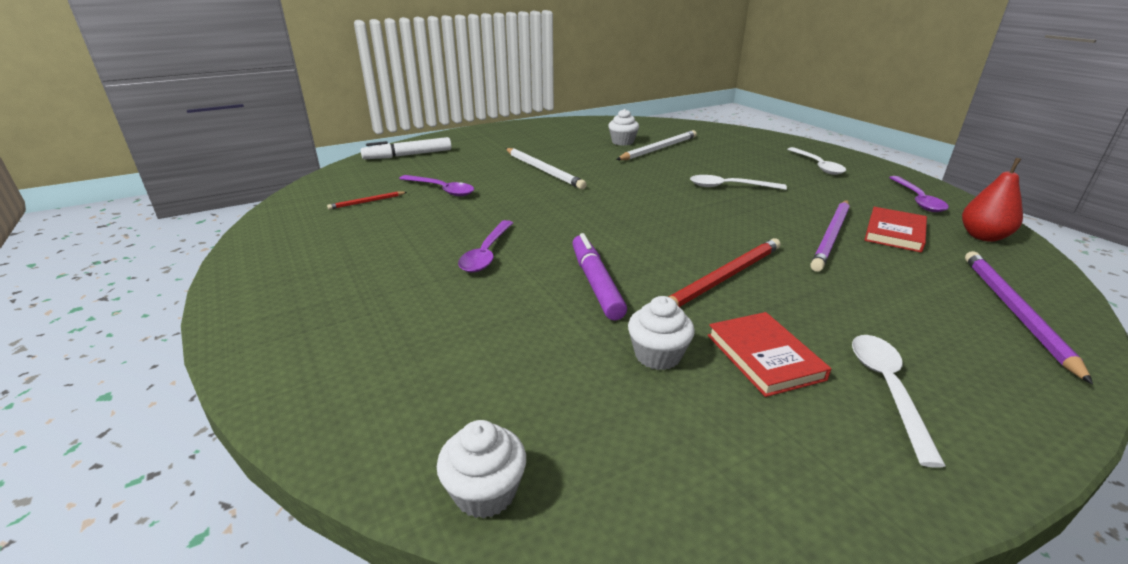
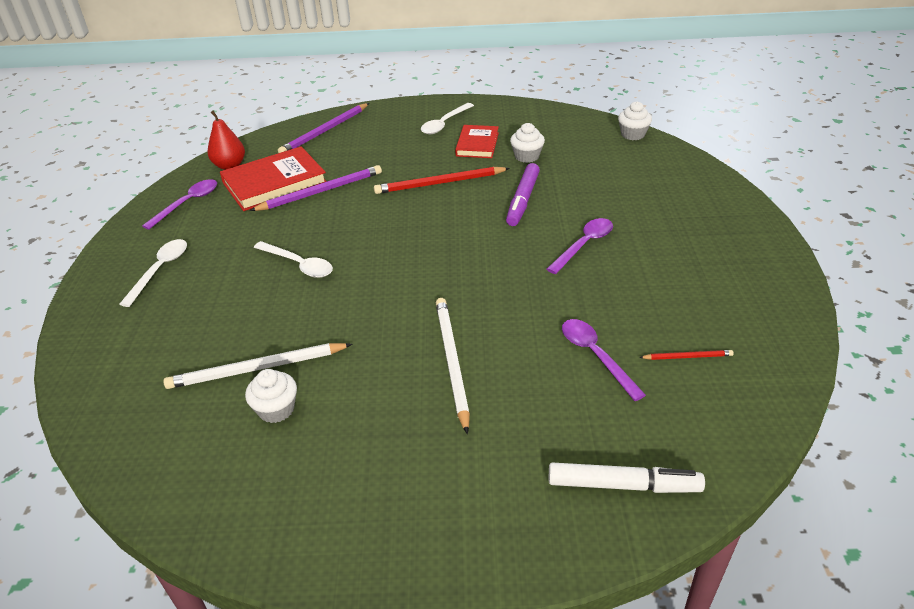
camera: 150 degrees left, 10 degrees up
(894, 233) = (274, 183): red book -> red book, size x1.63

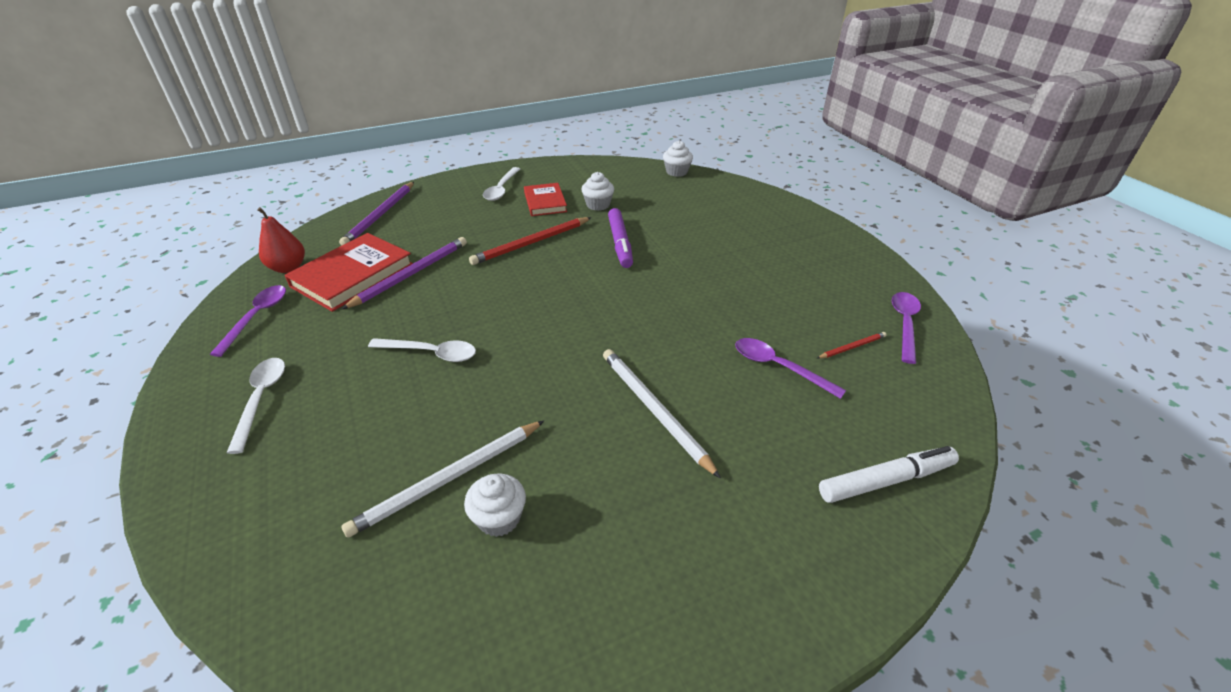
camera: 25 degrees left, 0 degrees up
(584, 245) = (700, 271): purple spoon -> purple spoon (904, 324)

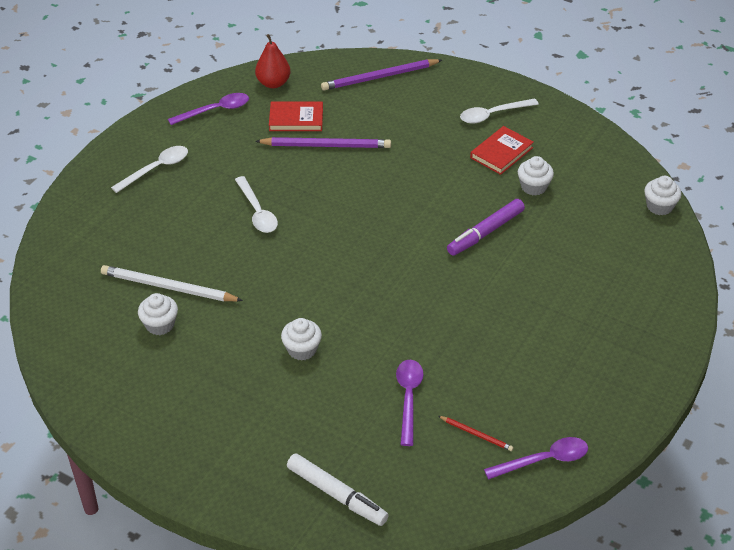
camera: 55 degrees right, 5 degrees up
(353, 275) = (296, 119): red book -> red book, size x0.62
(531, 243) = (430, 182): red pencil -> none
(654, 410) = (302, 349): white pencil -> white cupcake

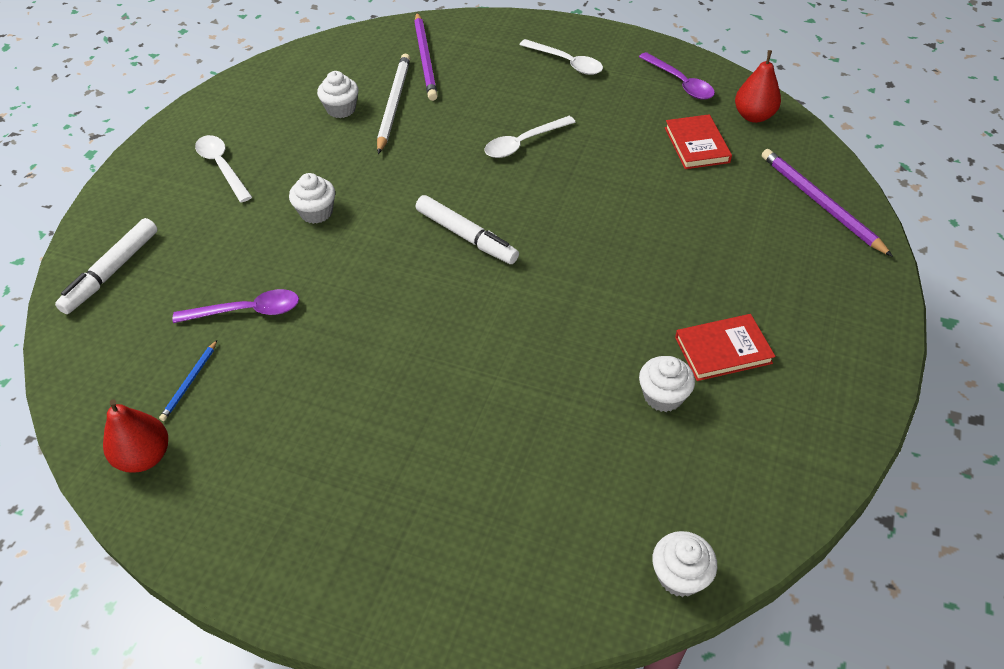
camera: 80 degrees right, 5 degrees up
(326, 145) = (659, 177): purple pencil -> purple pencil (425, 59)
(359, 260) = (466, 236): none -> white marker
(476, 434) = (190, 382): red pencil -> blue pencil
(485, 232) = (548, 351): purple marker -> none
(493, 115) = (804, 331): white spoon -> white spoon (222, 167)
(501, 153) = (723, 350): red book -> red book turned 45 degrees counterclockwise
(543, 460) = (145, 457): purple spoon -> red pear

